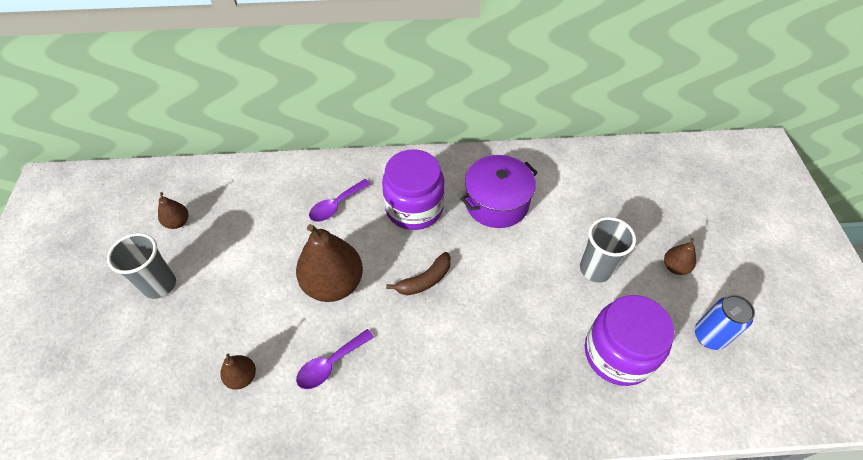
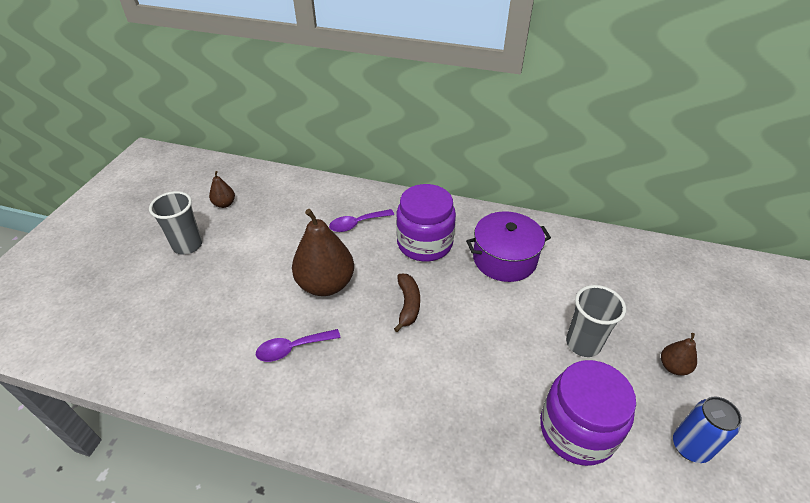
camera: 20 degrees right, 10 degrees down
(242, 377) = (215, 335): brown pear -> none
(425, 280) = (408, 305): brown banana -> brown banana turned 75 degrees counterclockwise

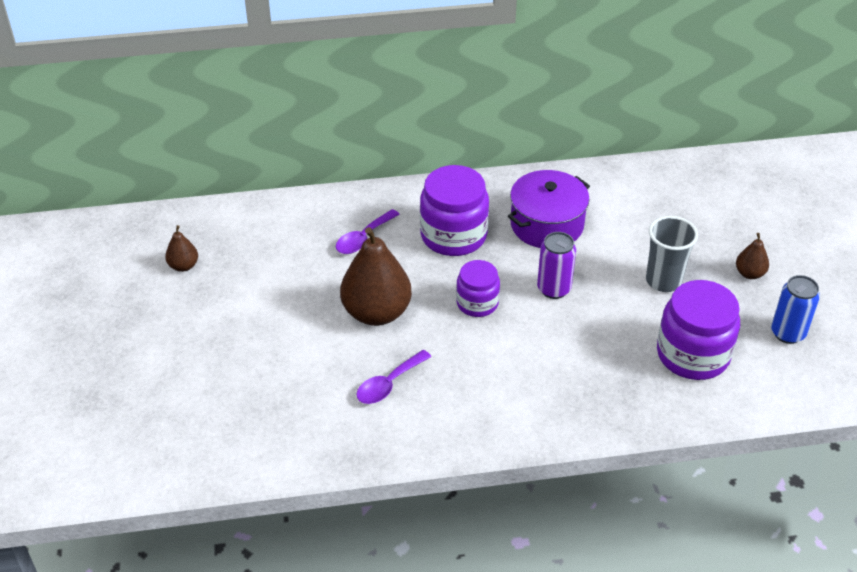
camera: 25 degrees left, 0 degrees up
(188, 245) = (181, 326): grey cup -> none
(408, 305) = (477, 303): brown banana -> purple jar
(479, 315) = (554, 289): none -> purple can

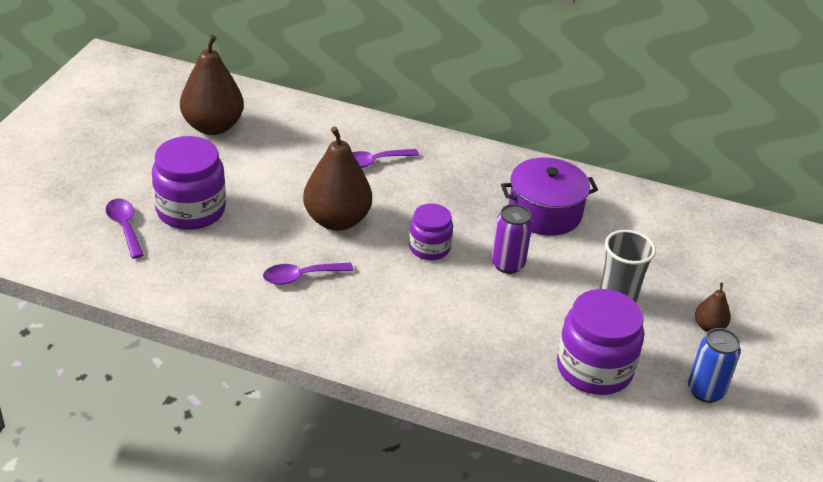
camera: 25 degrees right, 5 degrees down
(183, 266) = (213, 126): brown pear -> brown pear, size x2.12
(183, 410) = (125, 227): none -> purple spoon
(453, 235) = (453, 189): purple jar -> purple jar (191, 210)

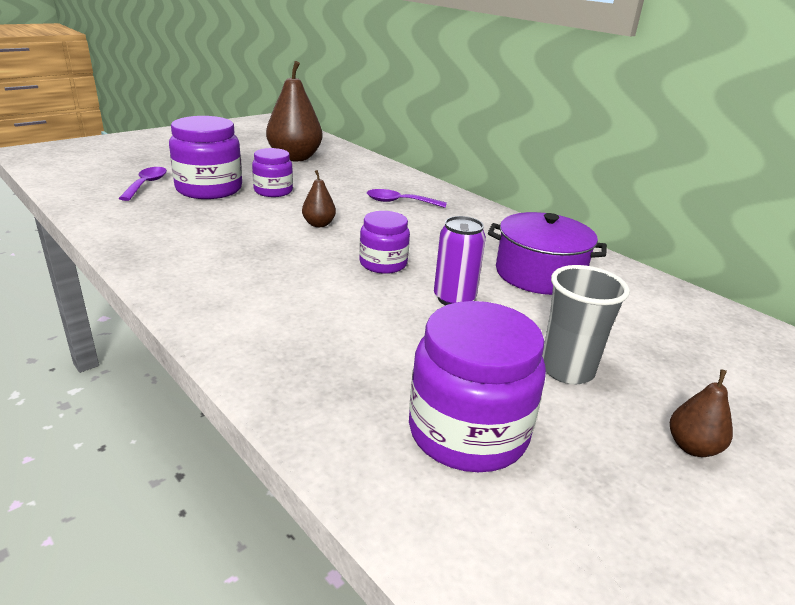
camera: 30 degrees right, 10 degrees down
(251, 189) = (273, 191): none -> purple jar
(301, 277) = (233, 247): purple spoon -> none
(337, 220) = (319, 224): brown pear -> brown pear, size x0.47
(705, 391) = (633, 533): blue can -> none

